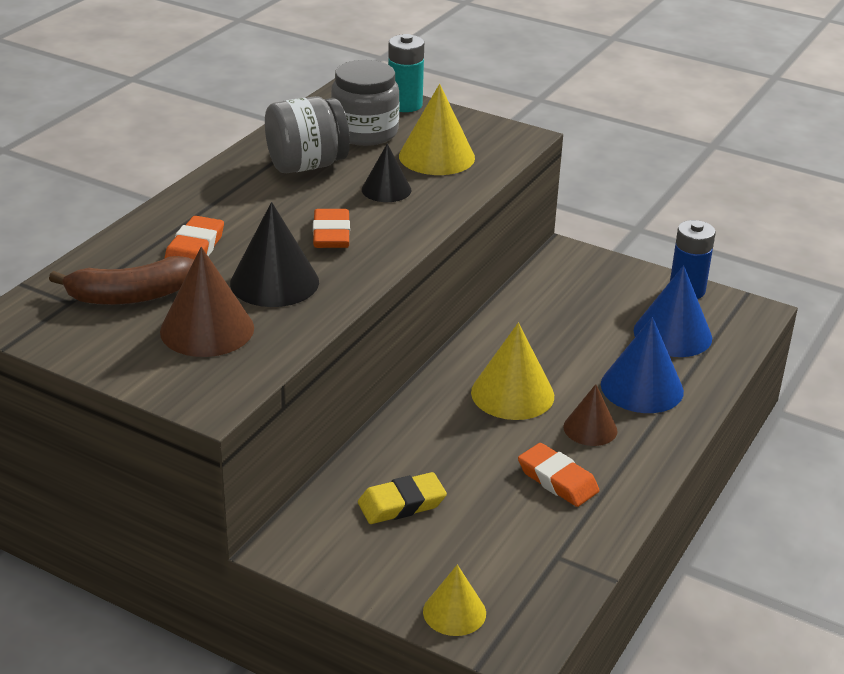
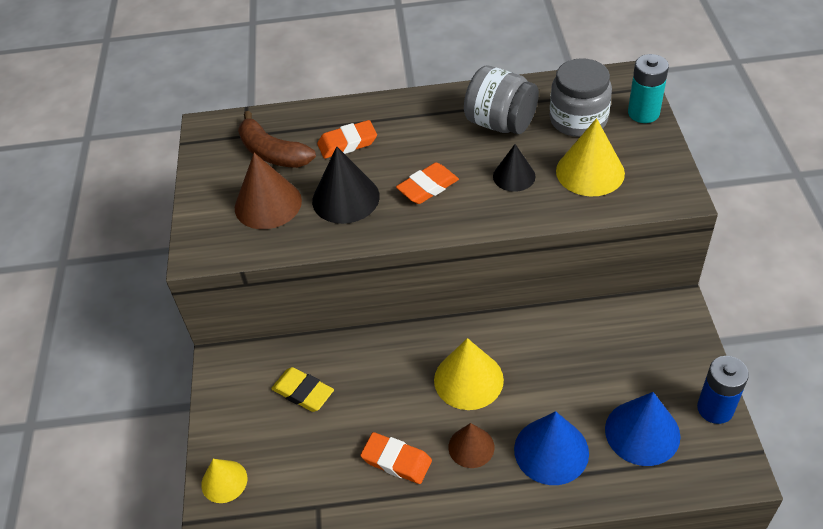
camera: 60 degrees right, 15 degrees up
(557, 480) = (396, 461): orange eraser -> orange eraser turned 75 degrees counterclockwise

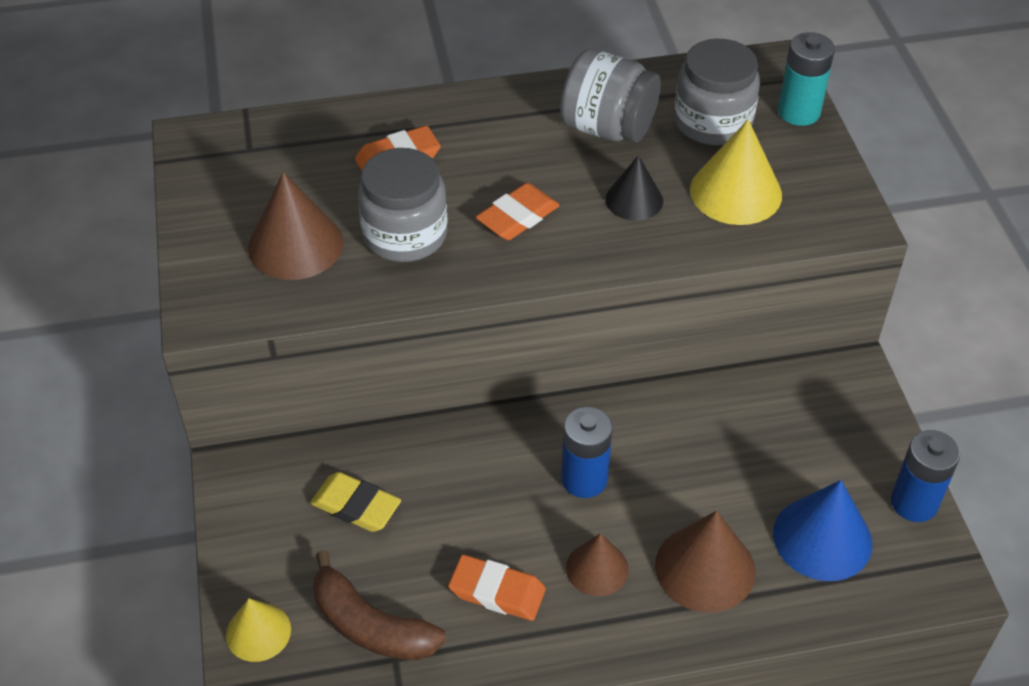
camera: 10 degrees left, 0 degrees up
(273, 153) = (293, 173): brown banana -> brown banana (370, 625)
(345, 198) = (405, 234): black cone -> grey jar
(468, 379) = (584, 479): yellow cone -> blue battery
(551, 451) = (705, 568): blue cone -> brown cone

